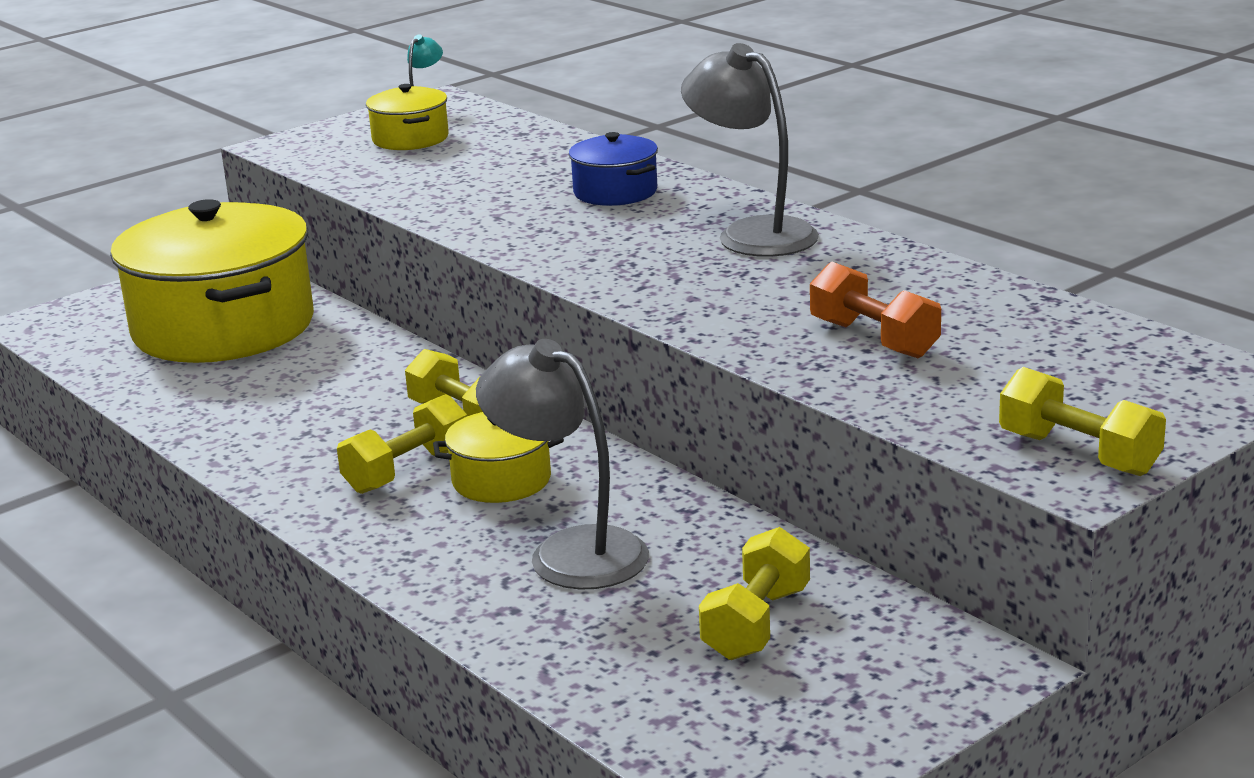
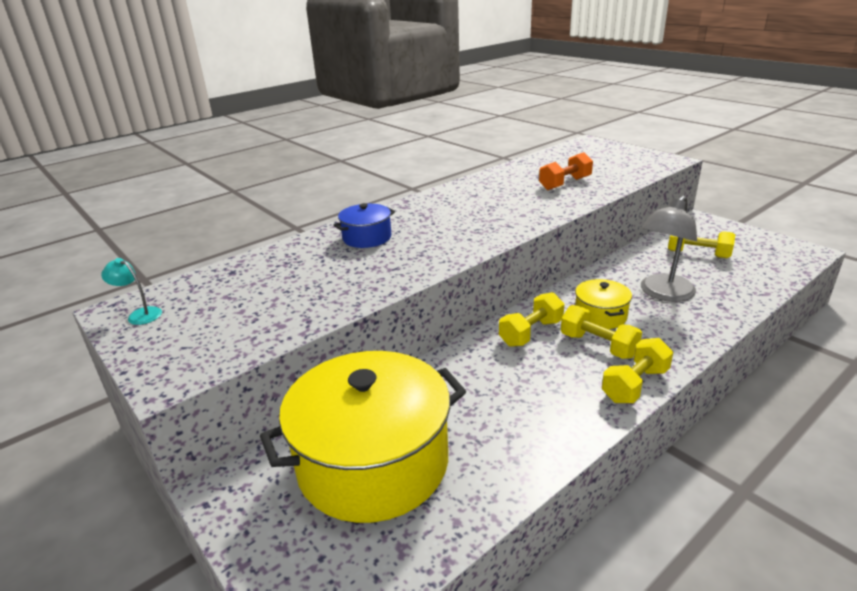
camera: 90 degrees left, 5 degrees up
(410, 139) = (208, 314): yellow pot -> none
(752, 233) = (442, 205): grey lamp -> none
(1078, 454) = (652, 160): yellow dumbbell -> yellow dumbbell (635, 385)

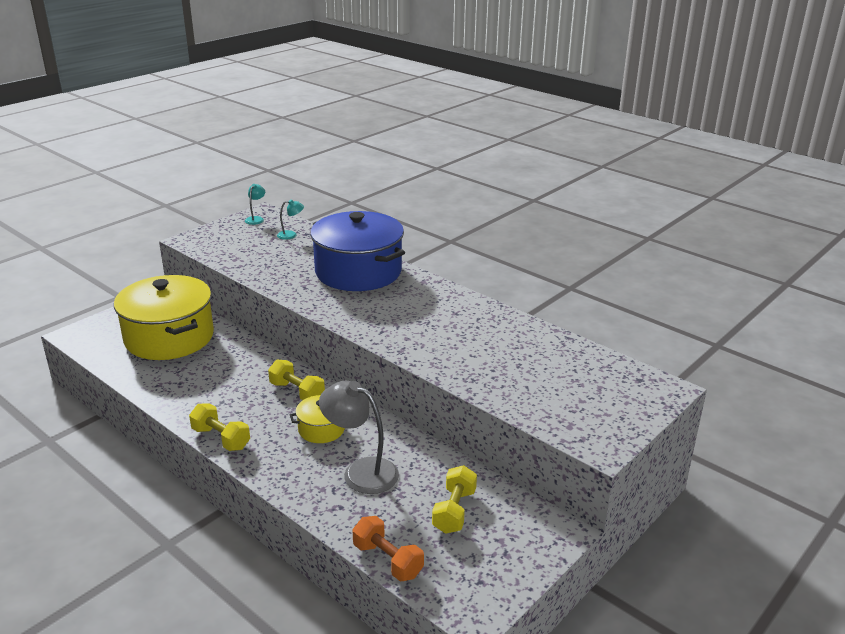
camera: 80 degrees right, 0 degrees up
(227, 283) = (291, 235): none -> turquoise lamp
(367, 238) = (358, 272): blue pot -> blue pot, size x2.19
(565, 184) = (495, 363): orange dumbbell -> orange dumbbell (387, 560)
(598, 345) = (275, 424): yellow dumbbell -> none

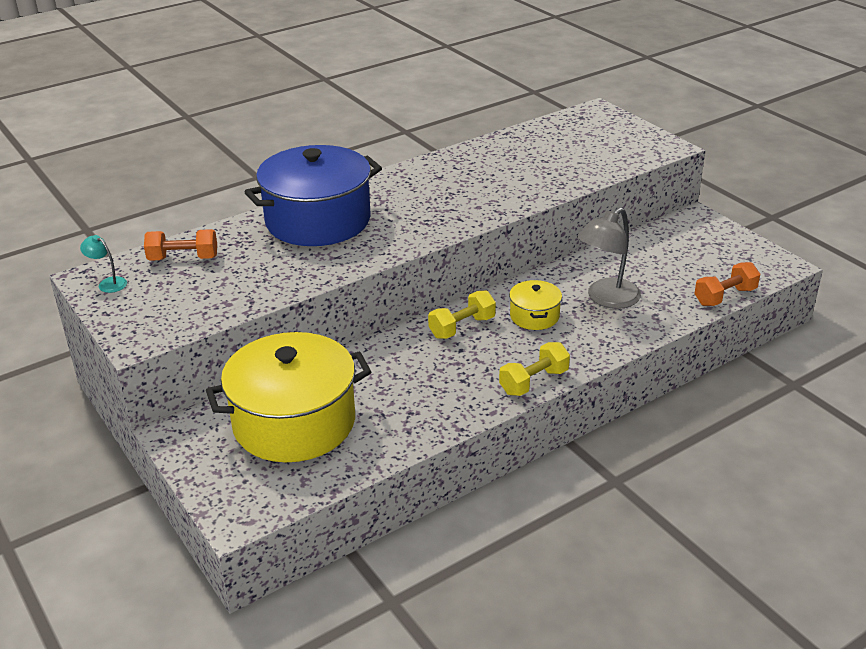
camera: 75 degrees left, 5 degrees up
(291, 235) = (183, 258): turquoise lamp -> orange dumbbell
(454, 511) = (667, 258): yellow dumbbell -> none

